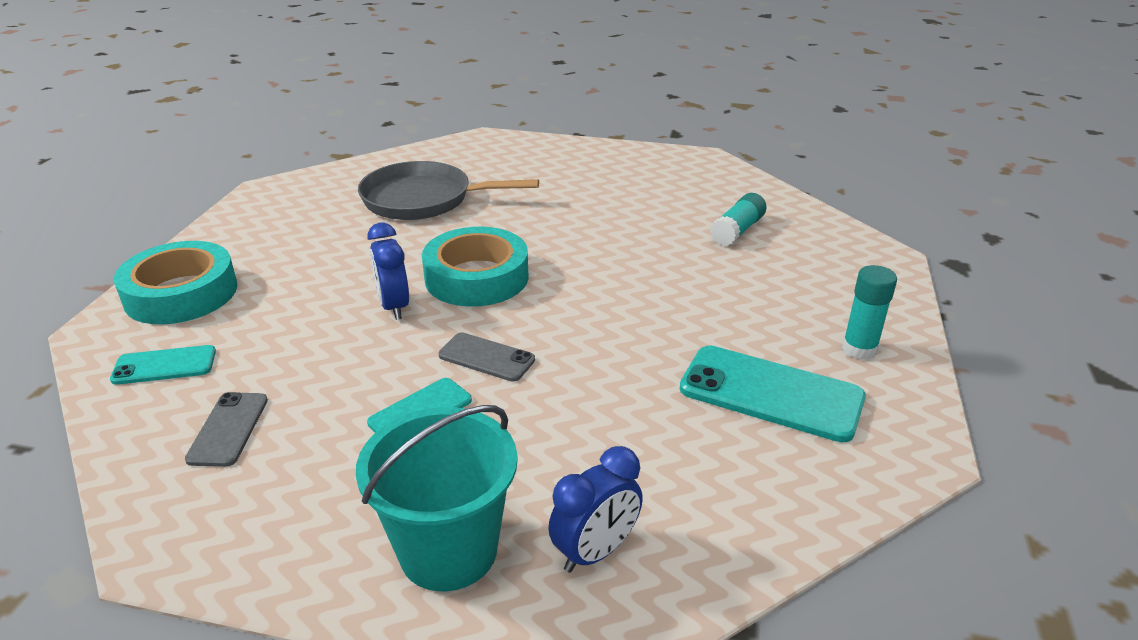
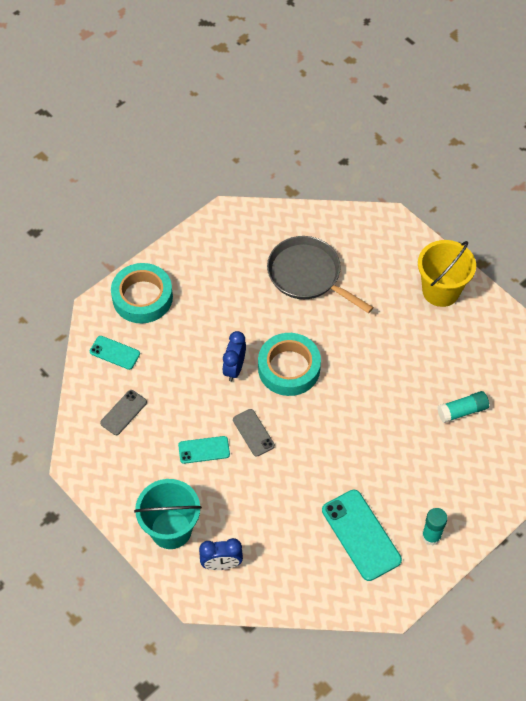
camera: 35 degrees right, 25 degrees up
(597, 162) = (441, 291): none -> yellow bucket

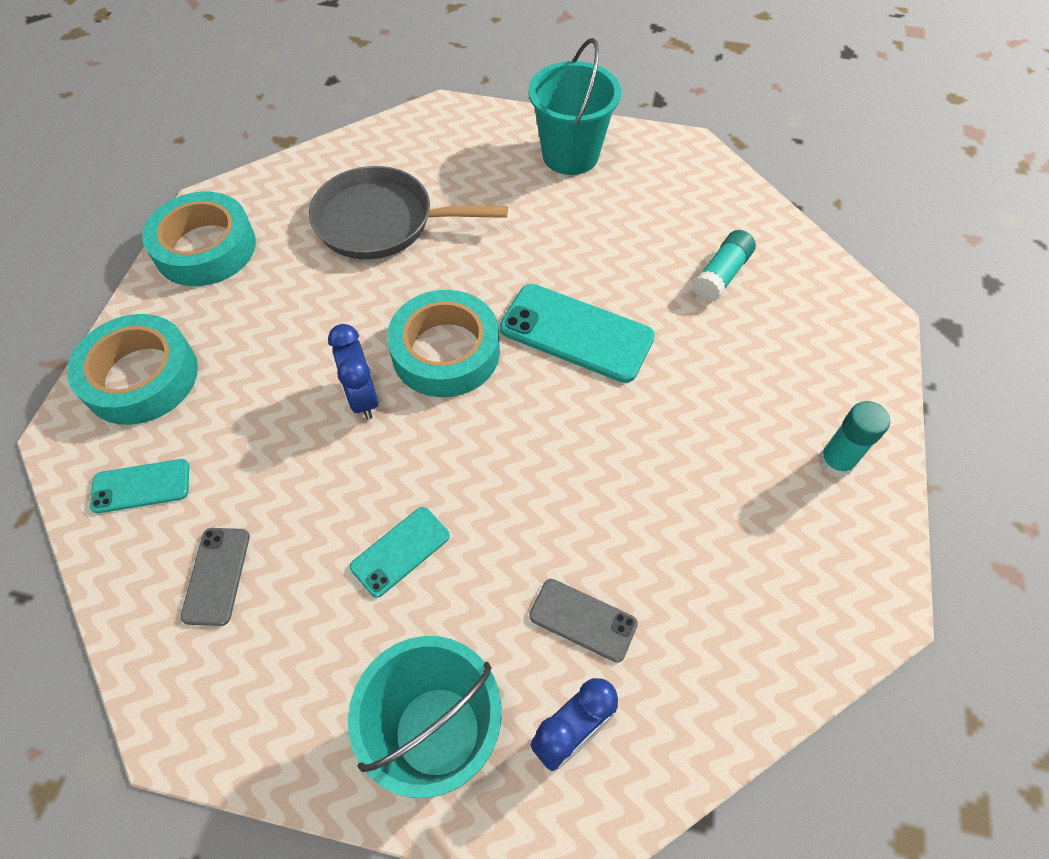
camera: 35 degrees left, 0 degrees up
(210, 240) = (205, 248): none -> turquoise tape
(253, 432) = (461, 474): grey phone -> grey phone (583, 619)
(361, 535) = (743, 526): turquoise phone -> turquoise phone (576, 333)
(441, 291) = (570, 155): yellow bucket -> turquoise bucket

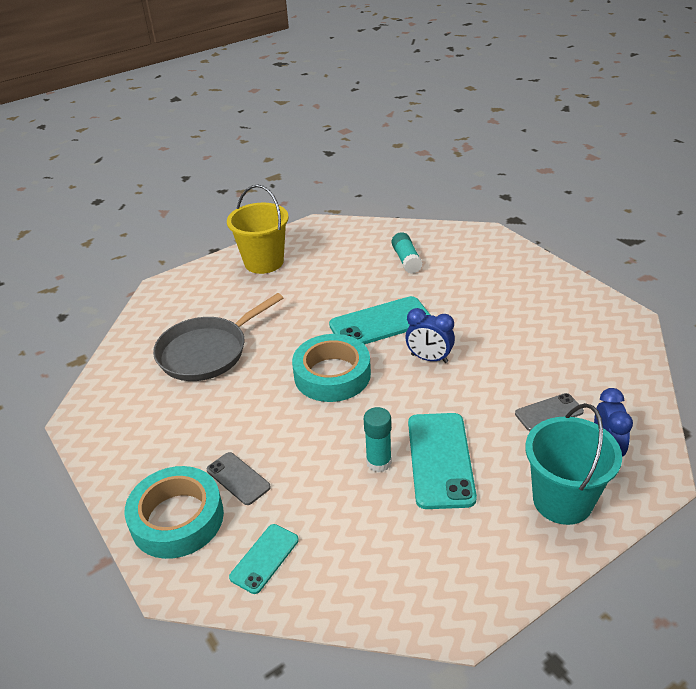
camera: 45 degrees left, 20 degrees down
(205, 248) = (114, 437): turquoise tape -> none
(216, 576) = (372, 550): grey phone -> grey phone (238, 478)
(363, 398) = (322, 423): blue clock -> blue clock (429, 358)
(400, 551) = (440, 460): turquoise phone -> turquoise phone, size x1.77
(570, 155) = (264, 262): turquoise bucket -> yellow bucket
(835, 462) = (547, 288): turquoise glue stick -> turquoise glue stick (379, 462)

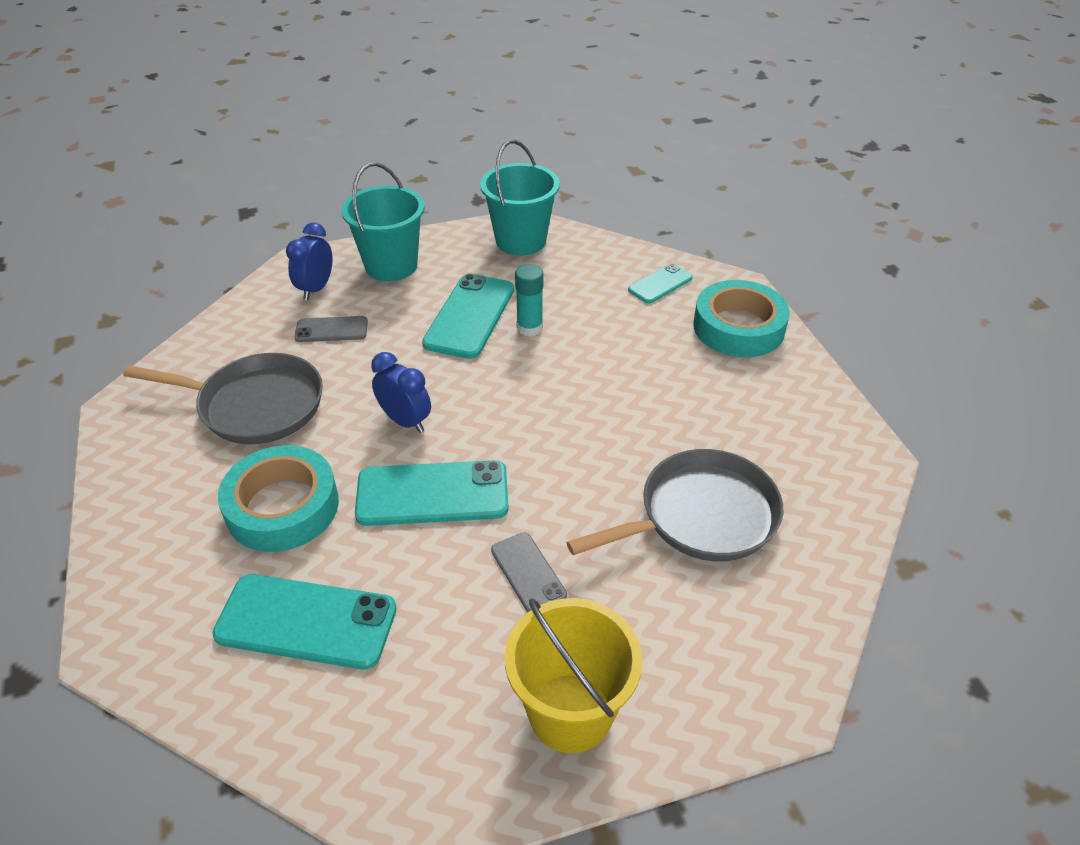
camera: 165 degrees left, 5 degrees up
(238, 478) = (675, 346): grey phone -> grey phone (528, 572)
(332, 375) = (536, 432): turquoise tape -> turquoise tape (282, 507)
(406, 260) = (306, 621): turquoise glue stick -> turquoise phone
(448, 584) = (520, 241): none -> turquoise bucket
(542, 342) = (255, 405): none -> grey pan

